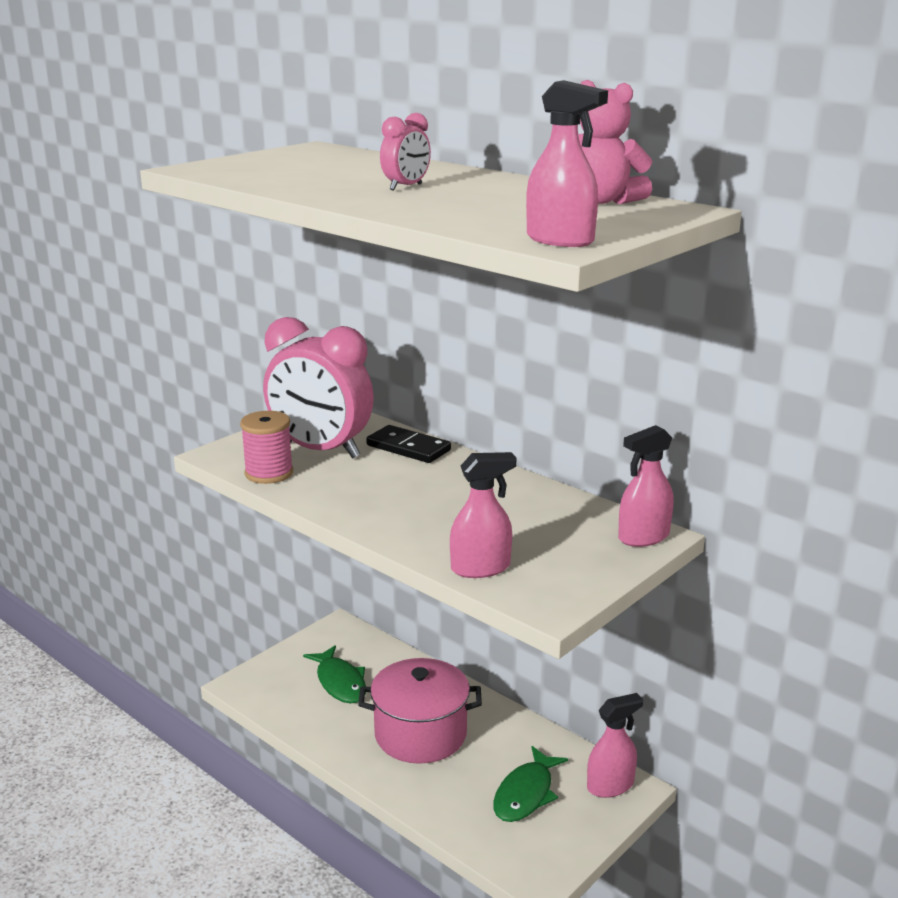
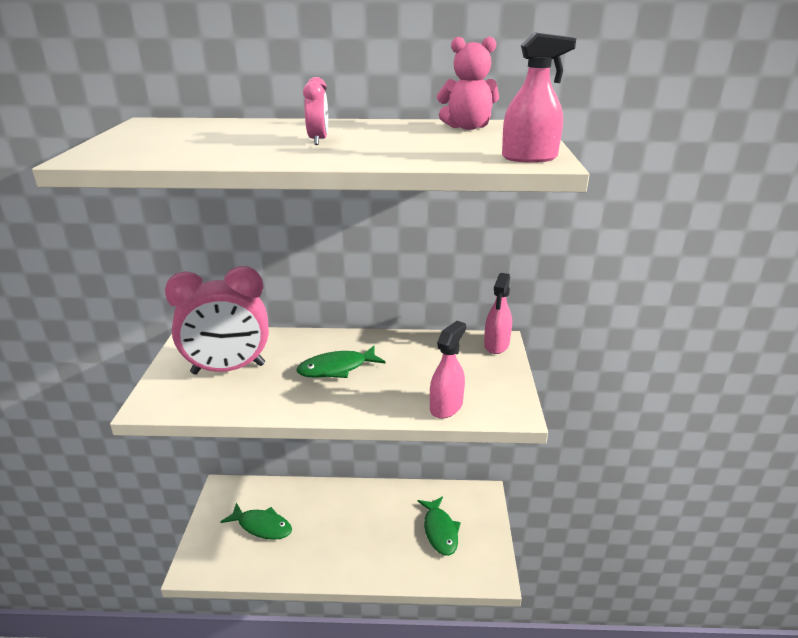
camera: 40 degrees left, 5 degrees up
(269, 473) = (213, 403): pink spool -> none
(408, 448) = (287, 343): black domino -> none
(420, 734) = (347, 530): pink pot -> none
(422, 489) = (336, 368): none -> green fish
(610, 785) = (474, 499): pink spray bottle -> none

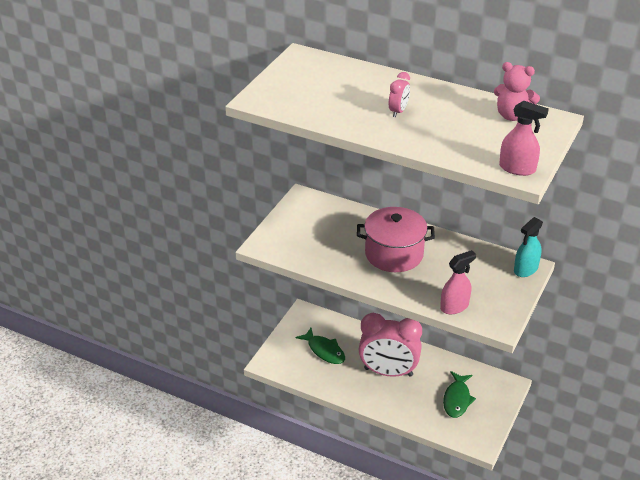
camera: 25 degrees right, 10 degrees up
(228, 369) = (319, 232): pink clock -> pink clock (388, 372)
(336, 368) = (394, 254): green fish -> pink pot
(496, 345) = (525, 269): pink spray bottle -> turquoise spray bottle

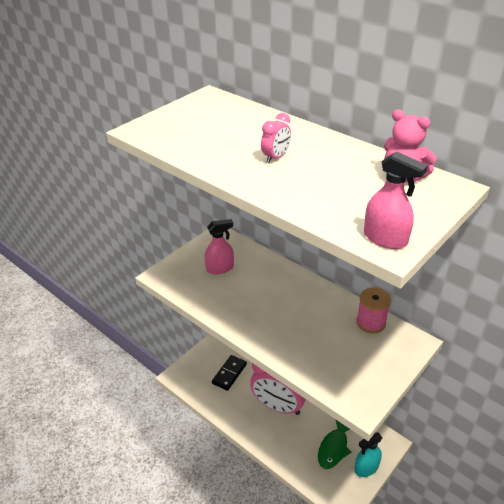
camera: 15 degrees right, 0 degrees up
(324, 350) = (229, 373): green fish -> black domino
(394, 254) = (279, 304): pink pot -> none
(454, 306) = (320, 373): pink spray bottle -> pink spray bottle (220, 268)
(486, 257) = (370, 323): none -> pink spool
(525, 269) = (409, 344): turquoise spray bottle -> turquoise spray bottle (366, 467)

